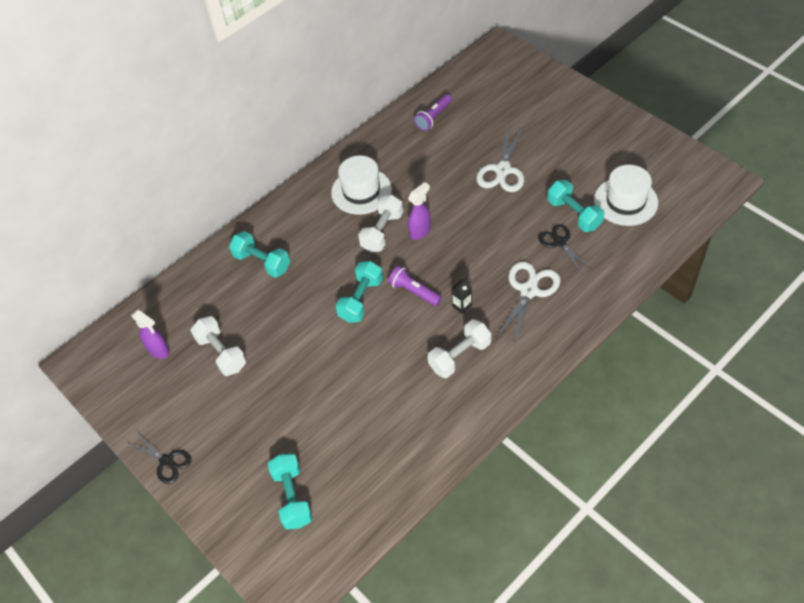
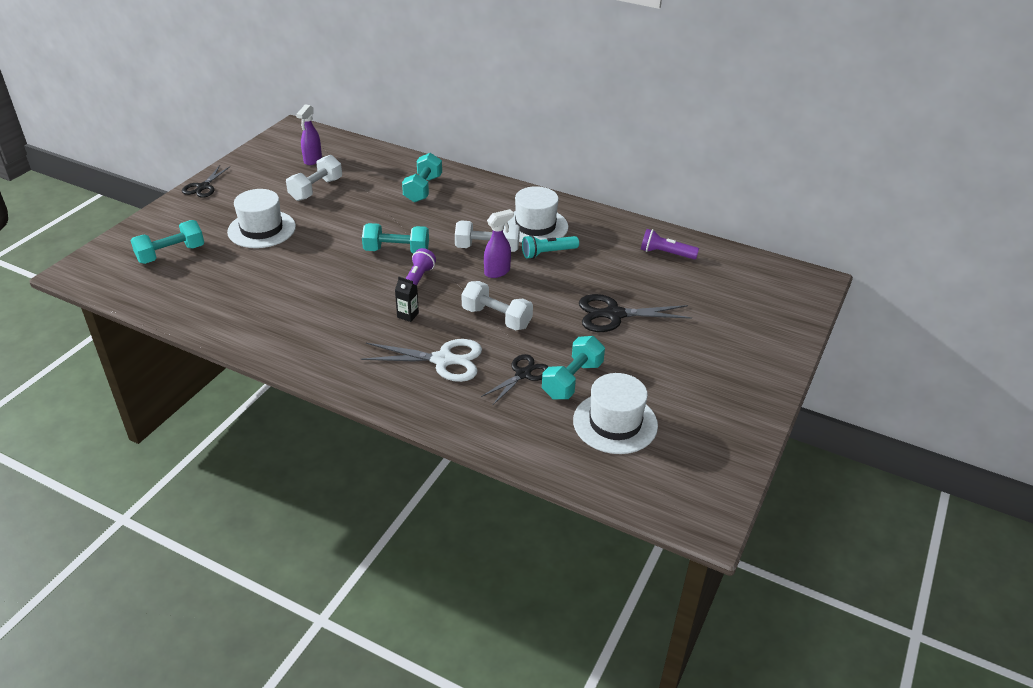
camera: 65 degrees right, 15 degrees down
(278, 409) = (261, 229): none -> white hat
(405, 191) = (548, 253): none -> turquoise flashlight
(420, 231) = (497, 272): purple spray bottle -> purple spray bottle turned 60 degrees counterclockwise
(460, 356) = (342, 324): white dumbbell -> white dumbbell (496, 318)
(503, 170) = (614, 315): white scissors -> black scissors

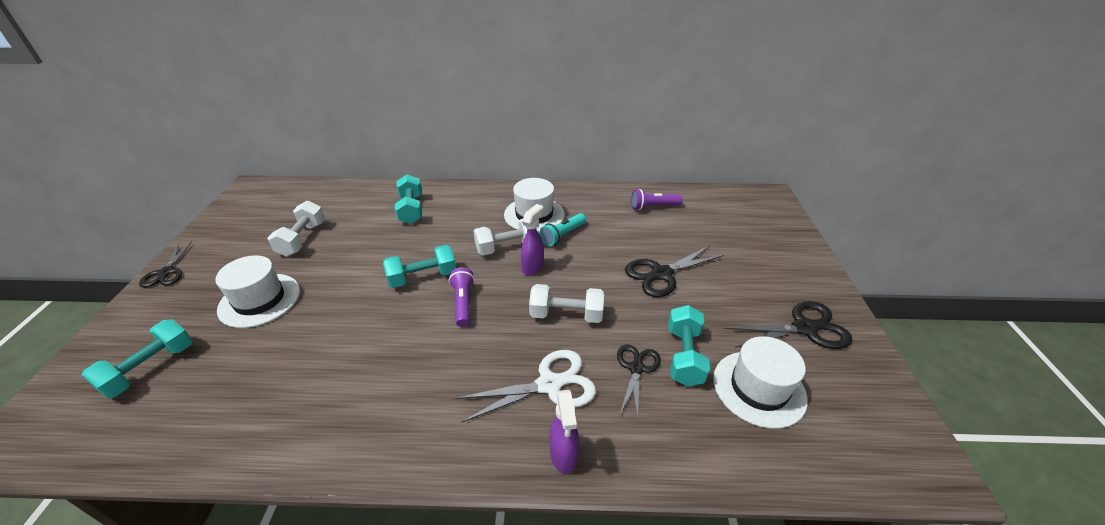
camera: 25 degrees left, 0 degrees up
(312, 160) = (284, 211): purple spray bottle -> purple spray bottle (563, 455)
(408, 315) = (478, 345): black carton -> none
(708, 400) = (805, 328): none -> black scissors

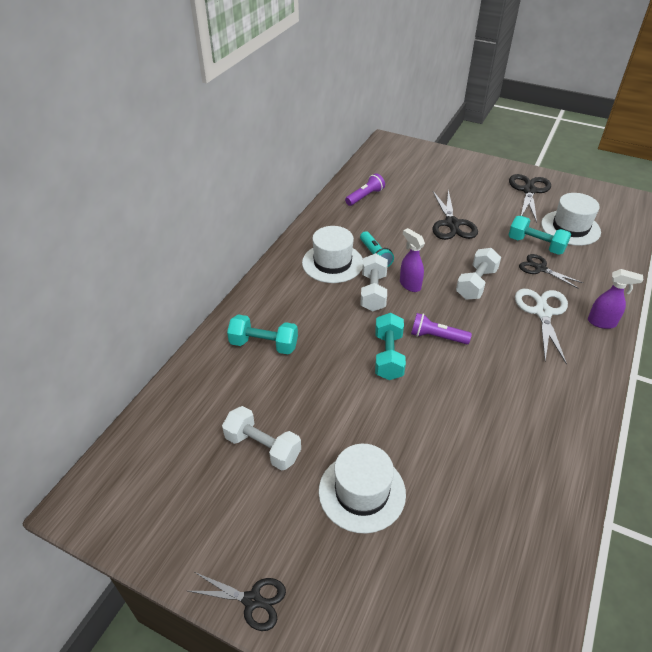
camera: 65 degrees left, 5 degrees up
(150, 368) = (436, 594): turquoise dumbbell -> none
(653, 206) = (365, 196): purple flashlight -> purple flashlight turned 150 degrees counterclockwise

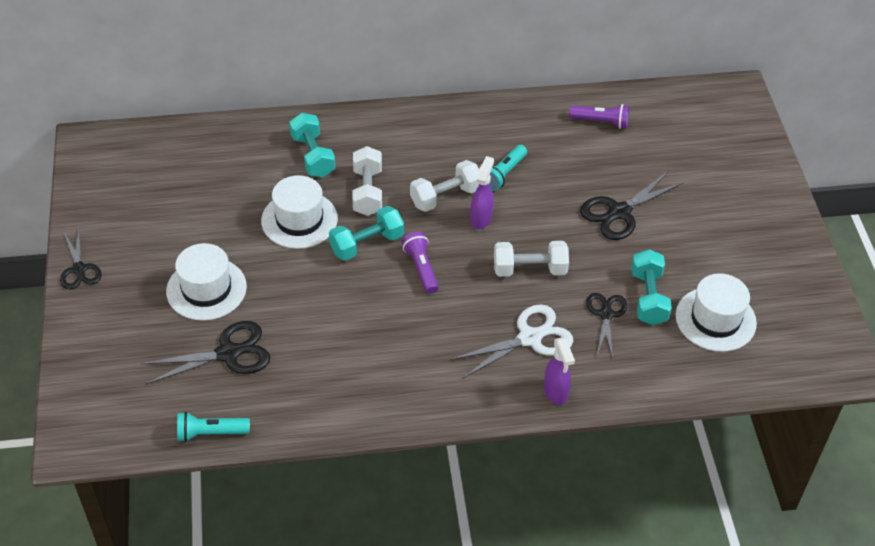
camera: 55 degrees right, 5 degrees up
(263, 447) = (205, 211): white dumbbell -> white dumbbell (367, 192)
(332, 263) = (463, 148): white hat -> white hat (299, 220)
(529, 191) = (761, 257): black scissors -> black scissors (228, 353)
(551, 575) = (211, 433): none -> turquoise flashlight

